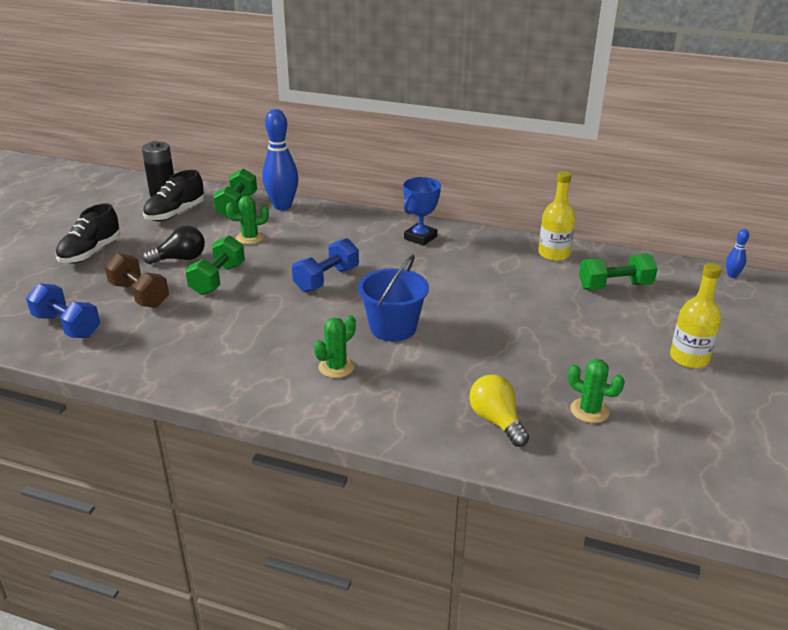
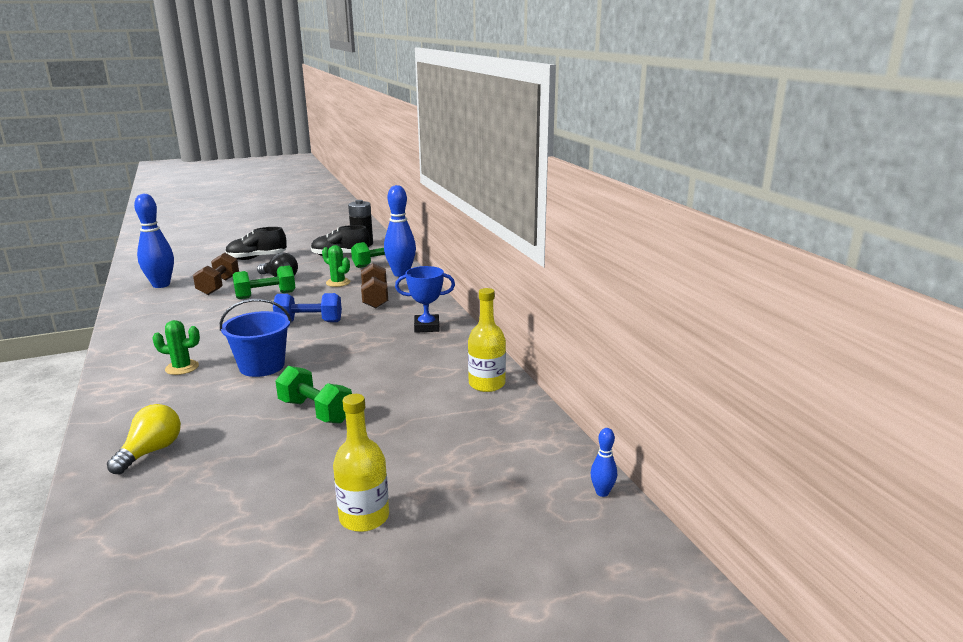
camera: 50 degrees right, 10 degrees down
(67, 326) = (161, 285): blue dumbbell -> blue bowling pin
(321, 235) = (375, 298): none -> brown dumbbell
(589, 411) = (203, 490): green cactus -> none
(615, 286) = (466, 432): green dumbbell -> green dumbbell (315, 411)

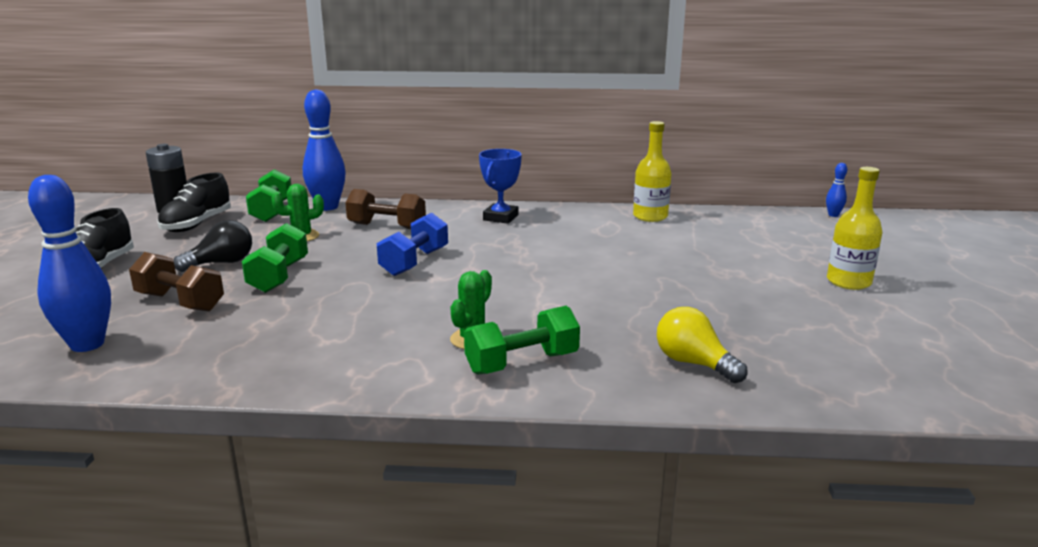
camera: 65 degrees left, 0 degrees up
(262, 366) = (518, 295): blue bucket -> none
(315, 411) = (654, 281): green dumbbell -> green dumbbell (522, 363)

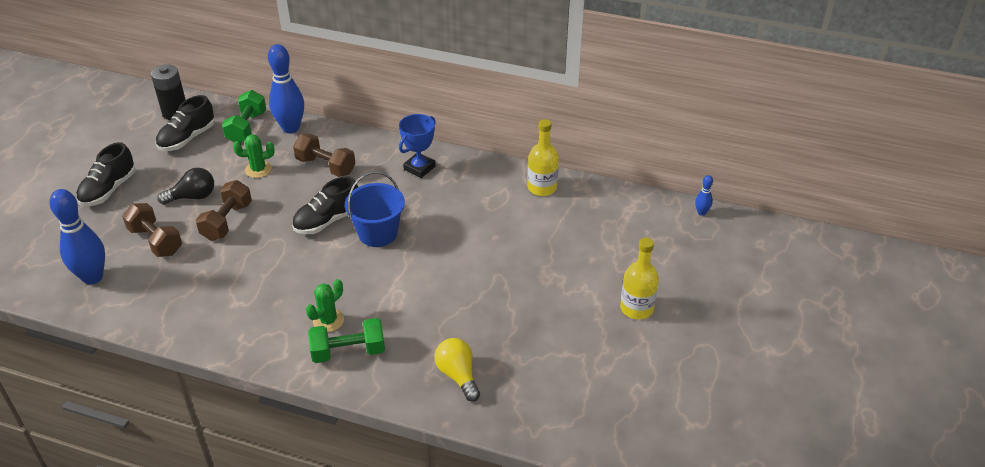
camera: 15 degrees right, 20 degrees up
(279, 276) = (227, 221): green dumbbell -> brown dumbbell
(414, 262) = (327, 221): blue dumbbell -> black shoe
(486, 264) = (378, 233): none -> blue bucket

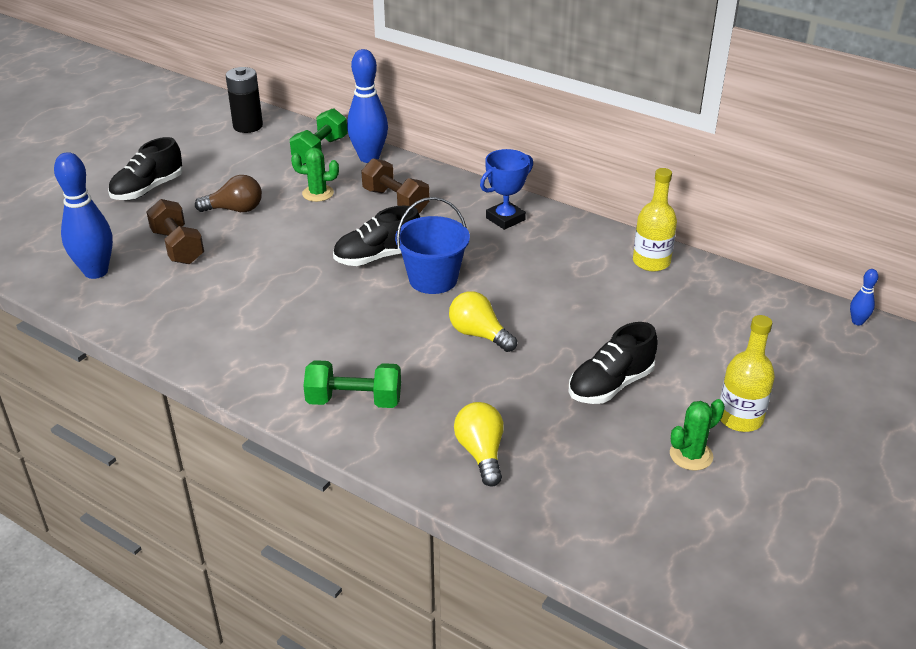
camera: 15 degrees right, 5 degrees down
(187, 138) = (251, 152): black shoe -> black shoe (610, 385)
(192, 197) = (235, 209): black light bulb -> brown light bulb
(227, 221) = (264, 240): brown dumbbell -> none
(328, 321) = (342, 362): green cactus -> green cactus (691, 455)
(428, 276) = (479, 334): none -> yellow light bulb

